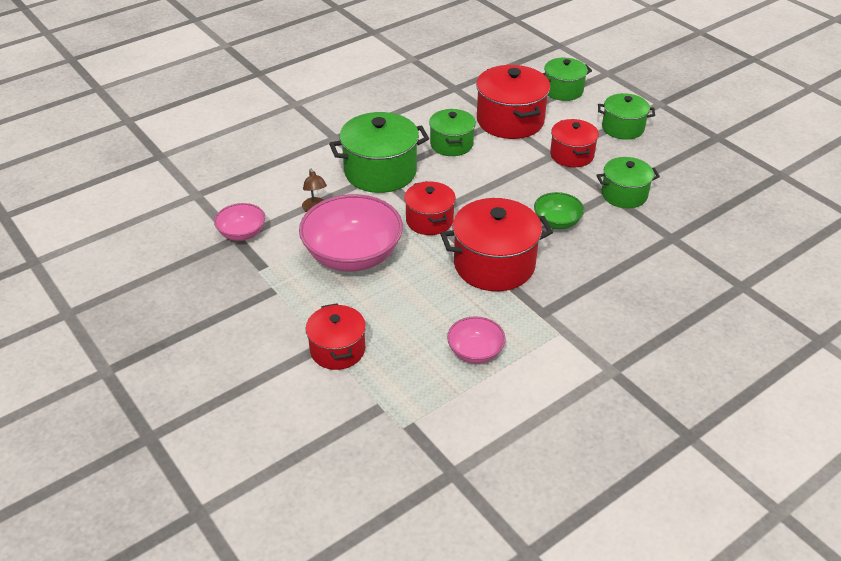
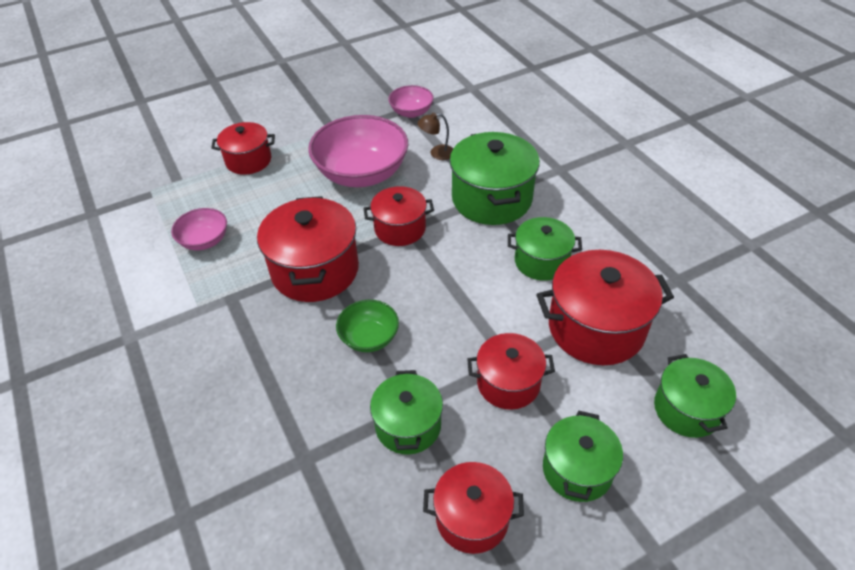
camera: 100 degrees right, 5 degrees up
(673, 164) = (472, 518): none -> red pot

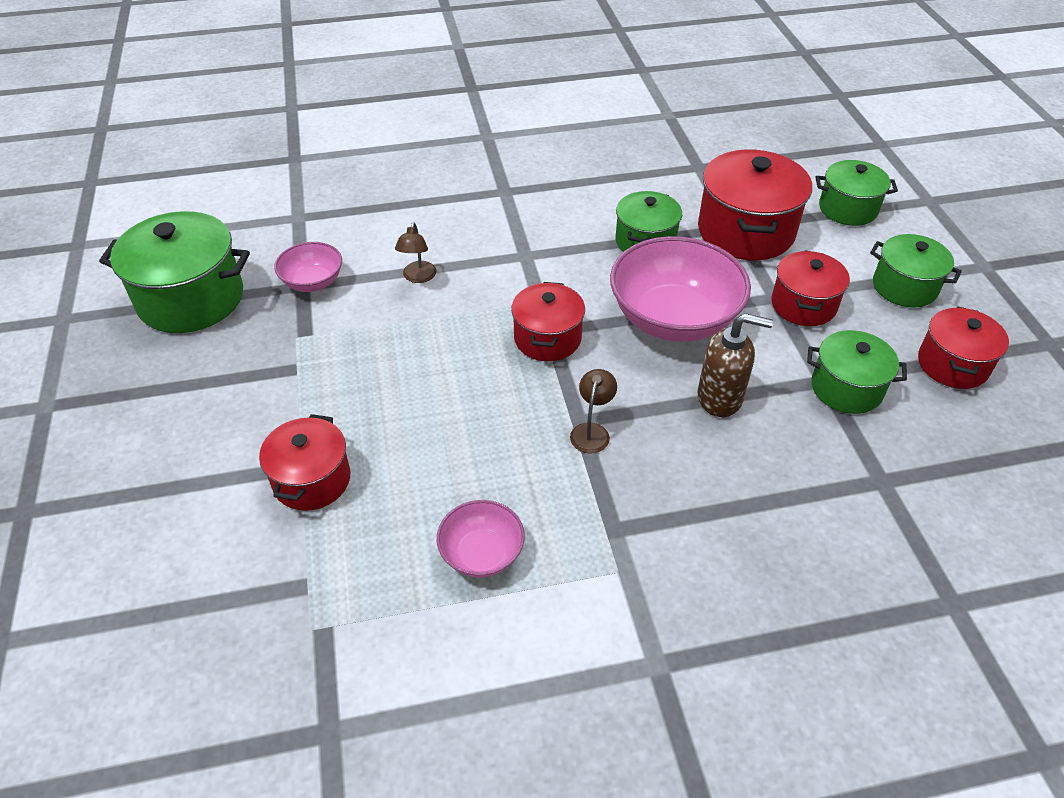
camera: 75 degrees left, 0 degrees up
(315, 270) = (592, 431): red pot -> brown lamp
(362, 173) = (419, 354): pink bowl -> pink bowl (673, 319)
(369, 337) = (720, 398): green bowl -> brown soap dispenser
(491, 199) = (529, 252): green pot -> green pot (191, 299)

